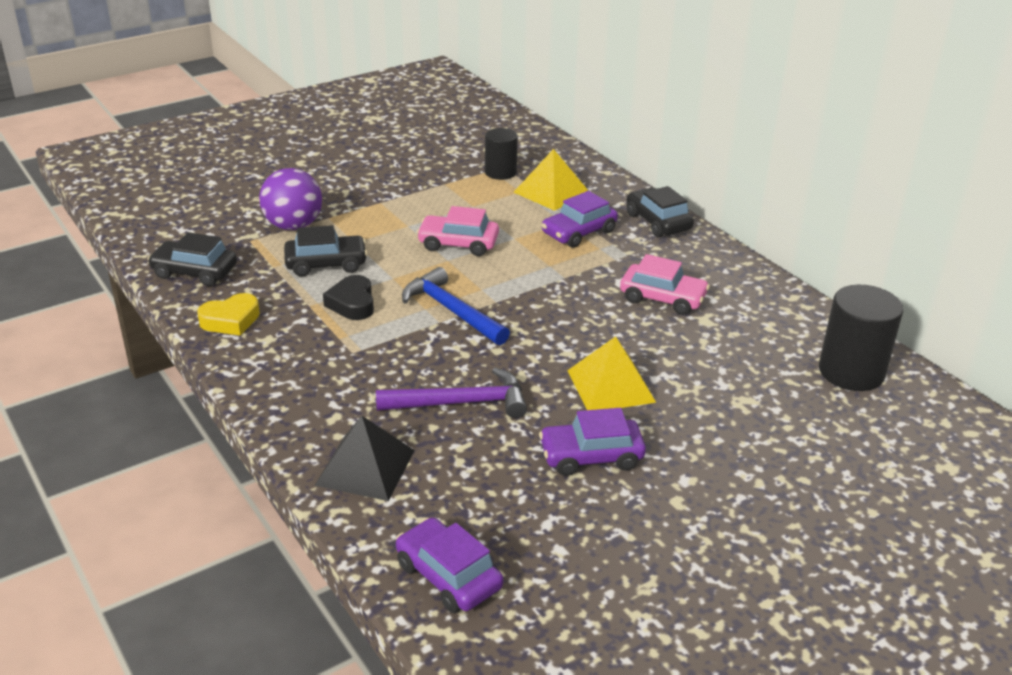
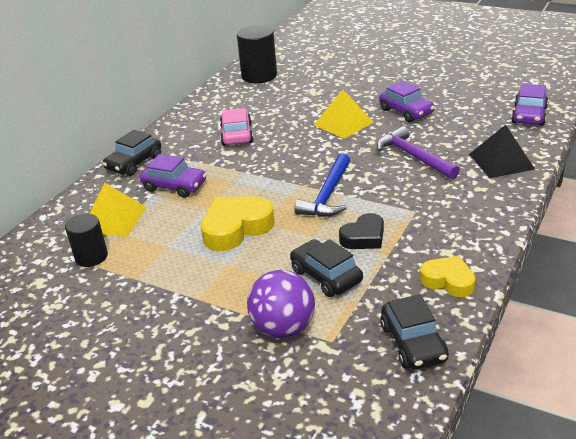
camera: 115 degrees left, 0 degrees up
(458, 244) = (236, 228): pink car -> yellow heart

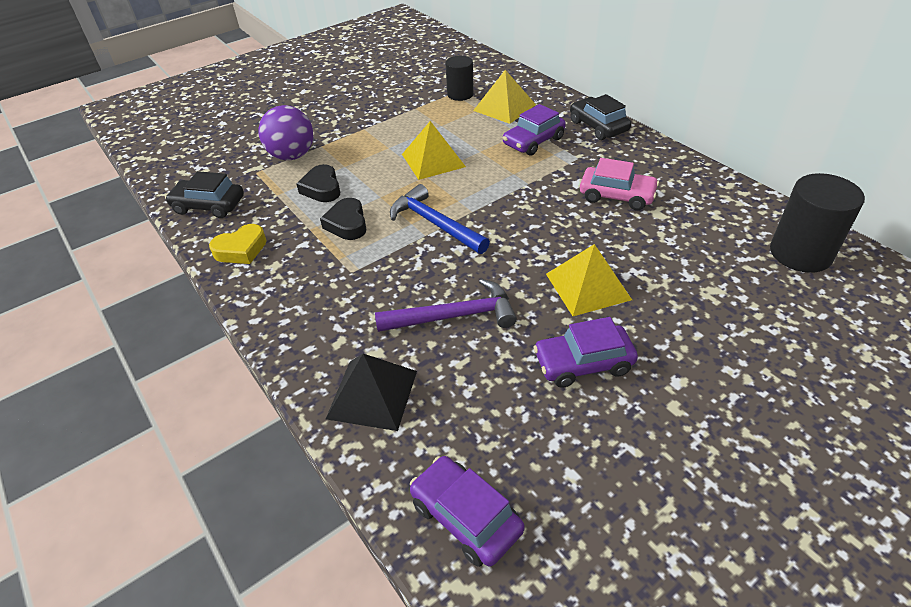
camera: 115 degrees right, 10 degrees up
(236, 228) = (433, 160): yellow heart -> yellow pyramid
(326, 276) = (322, 188): black car -> black heart

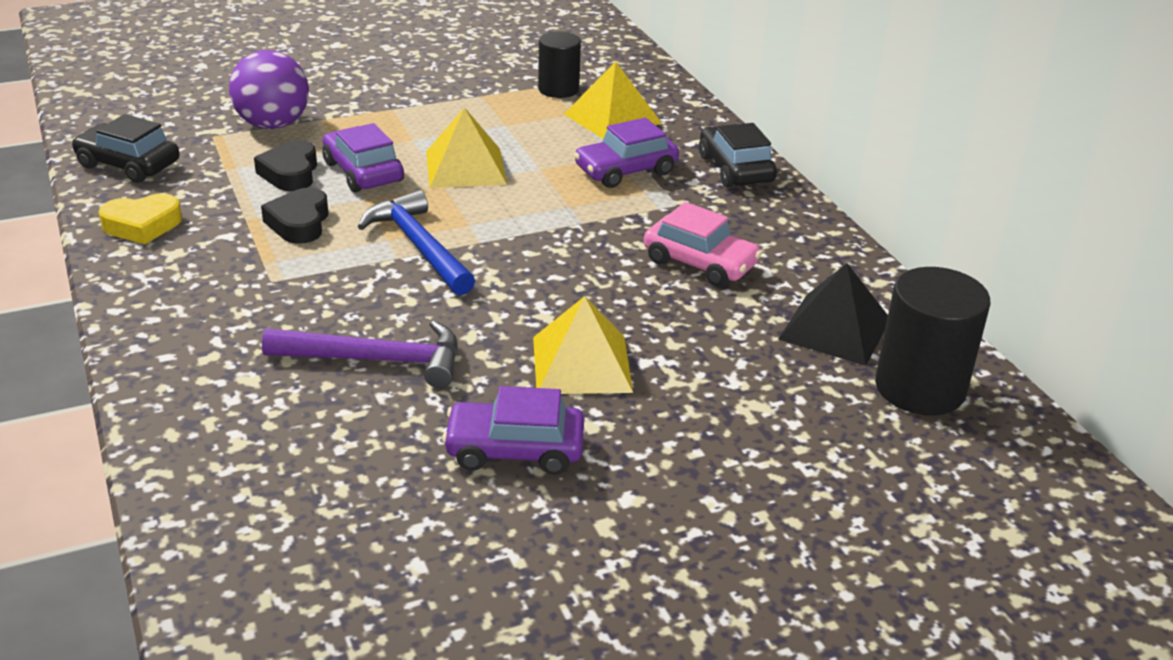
camera: 10 degrees right, 10 degrees down
(372, 394) = (217, 423): black pyramid -> black pyramid (835, 328)
(466, 517) = (255, 577): purple car -> purple car (363, 172)

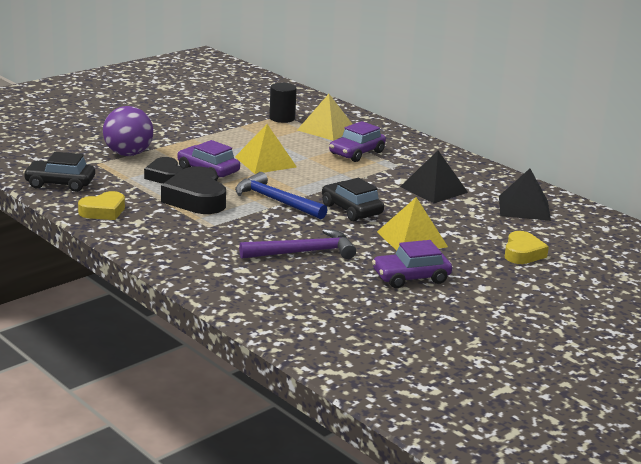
camera: 20 degrees left, 10 degrees down
(299, 223) = (196, 199): black heart -> black heart, size x1.59
(700, 263) = (433, 189): pink car -> black pyramid
(735, 169) = (415, 145): black car -> black car (351, 210)
(760, 432) = (522, 253): none -> yellow heart
(920, 388) = (583, 226): black cylinder -> none

